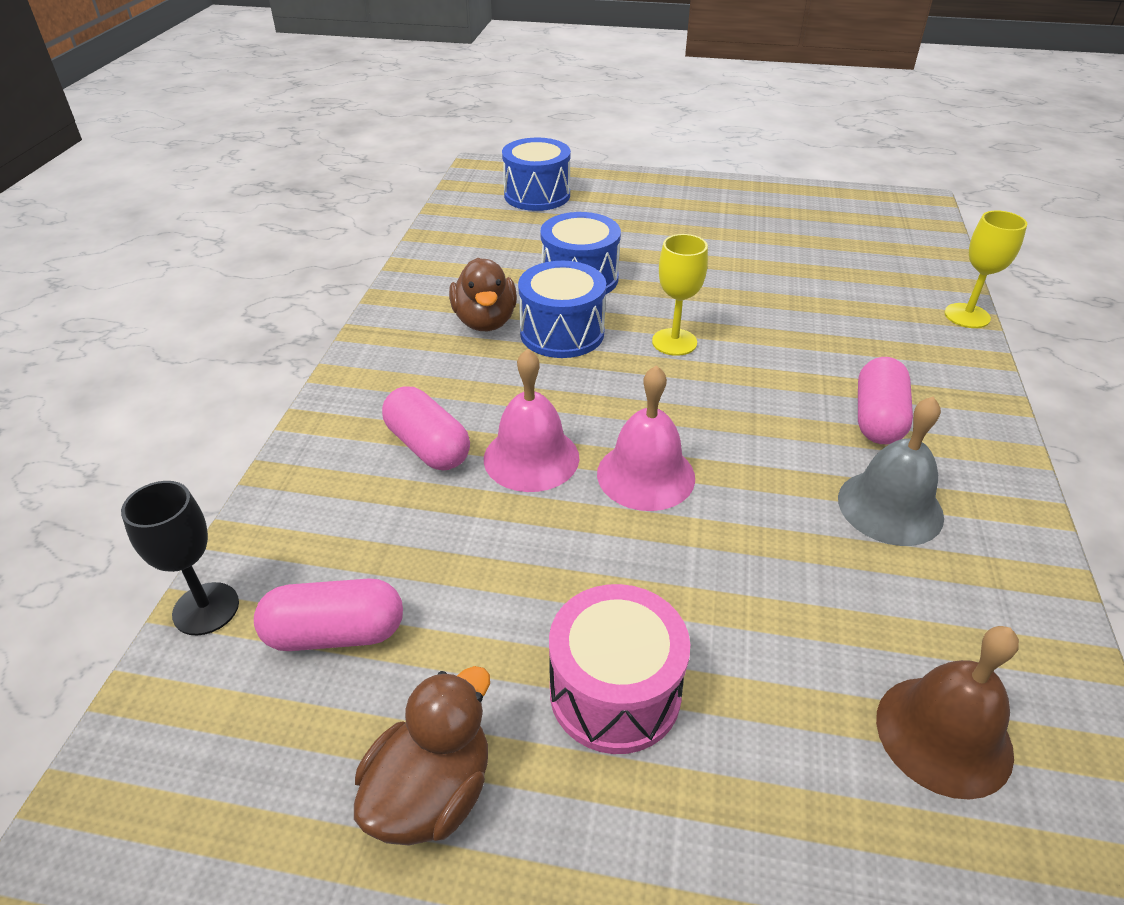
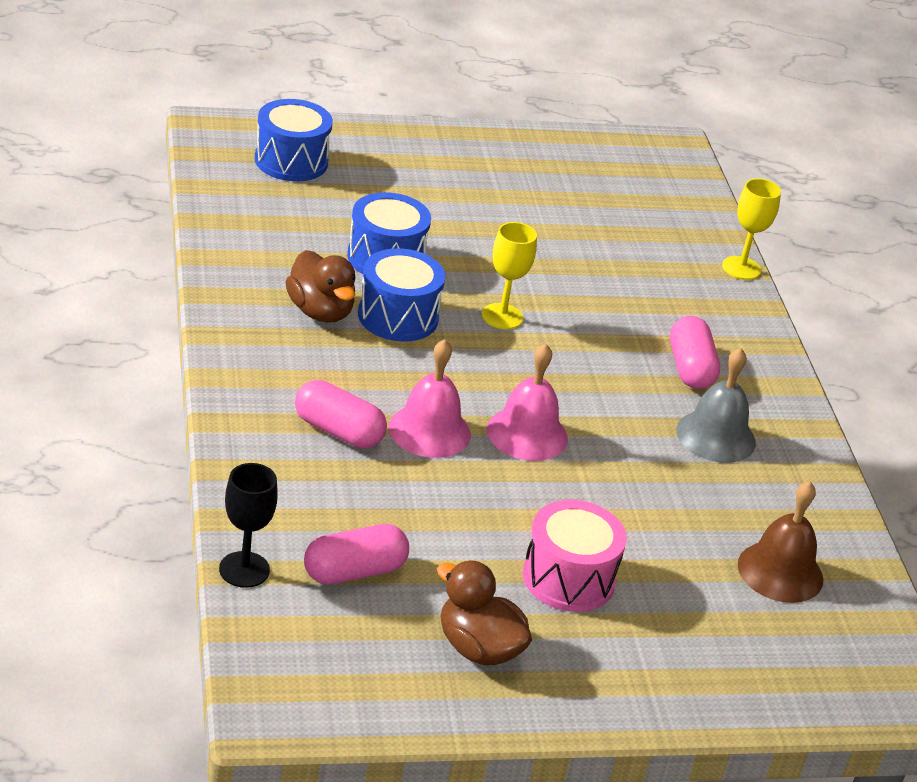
camera: 25 degrees left, 5 degrees down
(431, 793) = (478, 648): brown duck -> brown duck turned 60 degrees counterclockwise

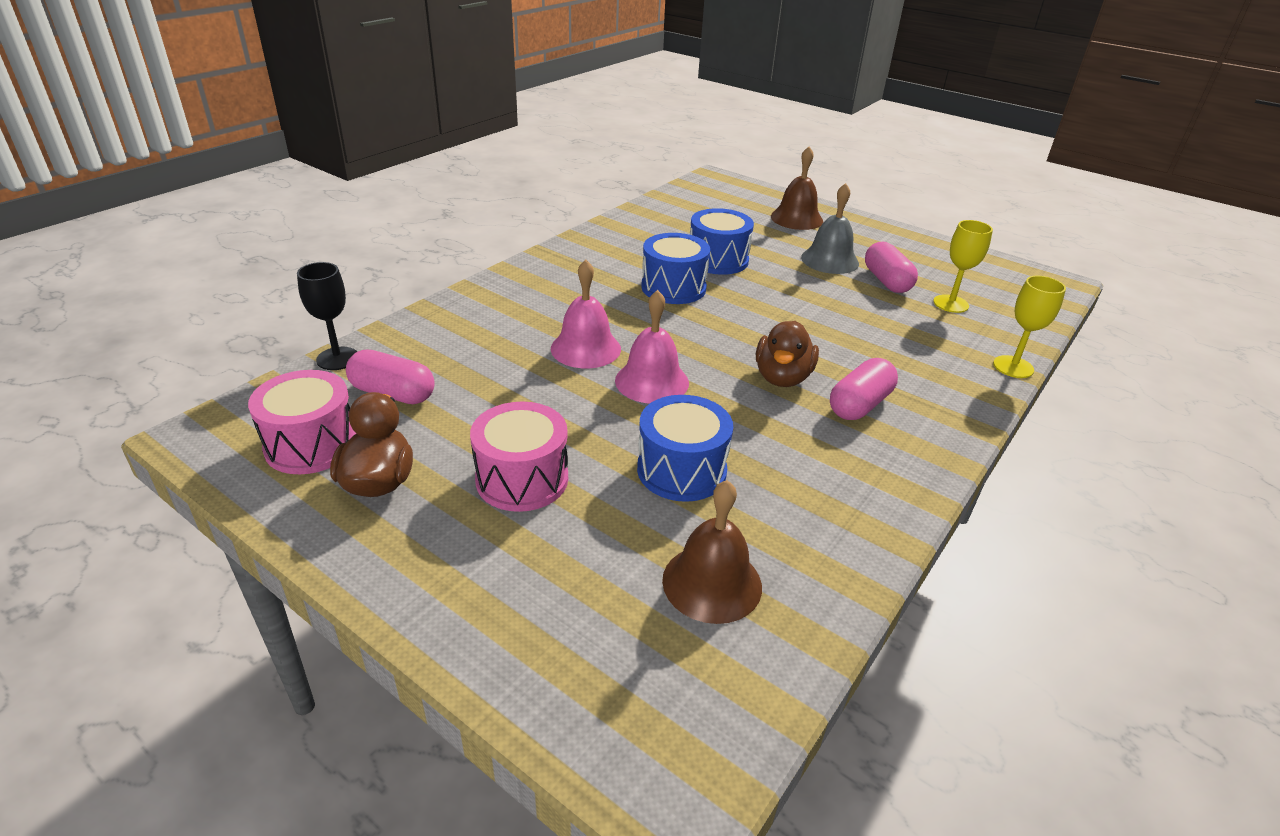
camera: 50 degrees right, 0 degrees up
(291, 161) = (736, 203): blue drum -> blue drum (681, 470)
(320, 311) = (627, 267): brown duck -> brown duck (782, 377)
(338, 431) = (527, 322): pink capsule -> pink capsule (886, 281)
(375, 655) = (311, 444): none -> pink drum
(377, 159) = (796, 218): none -> brown bell
(502, 316) = (749, 315): yellow goblet -> yellow goblet (950, 304)
(716, 436) = (811, 456): grey bell -> grey bell (830, 260)

